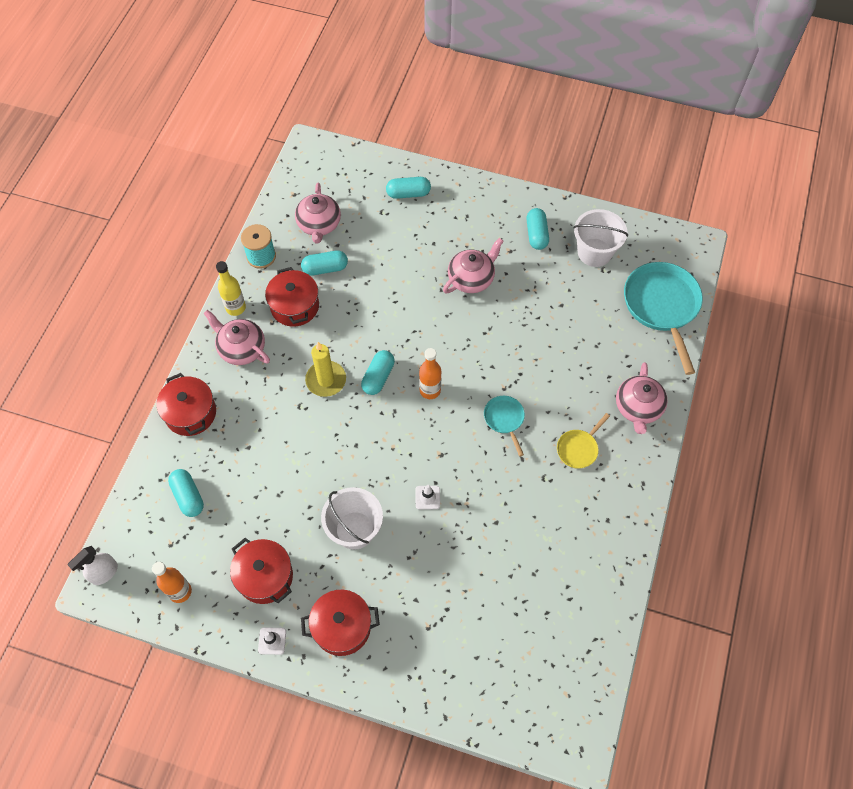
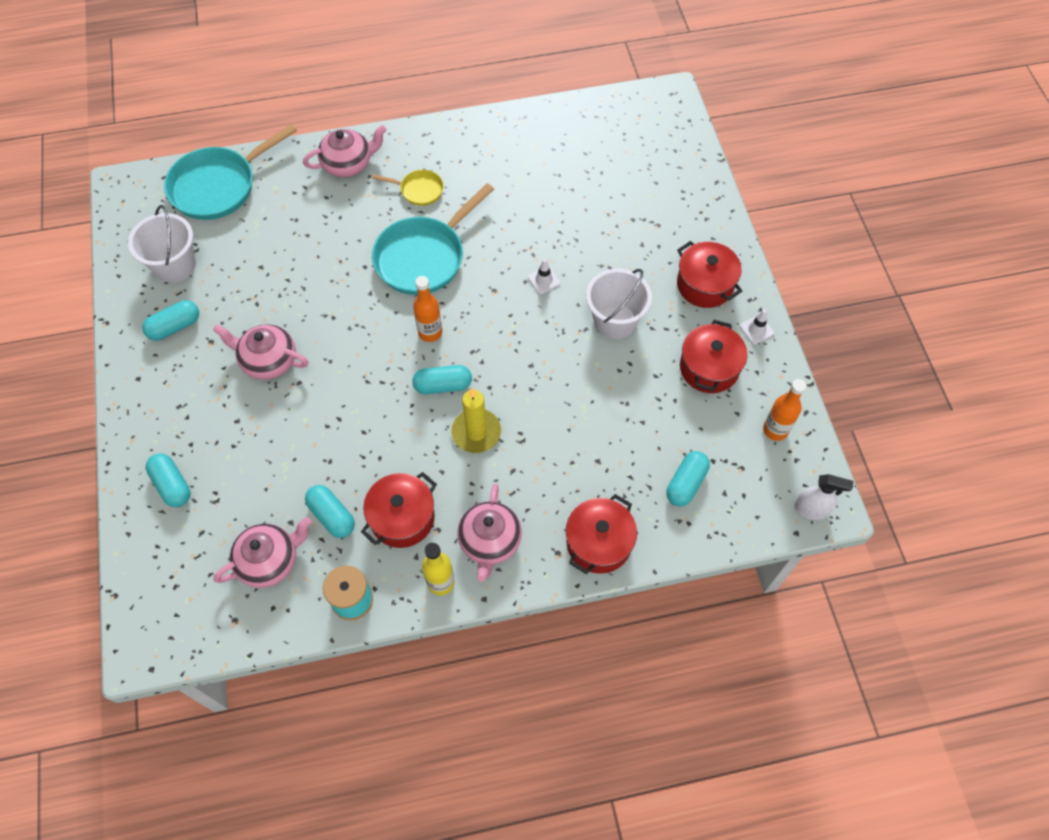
camera: 120 degrees left, 0 degrees up
(504, 419) = (424, 257): turquoise pan -> turquoise pan, size x2.02

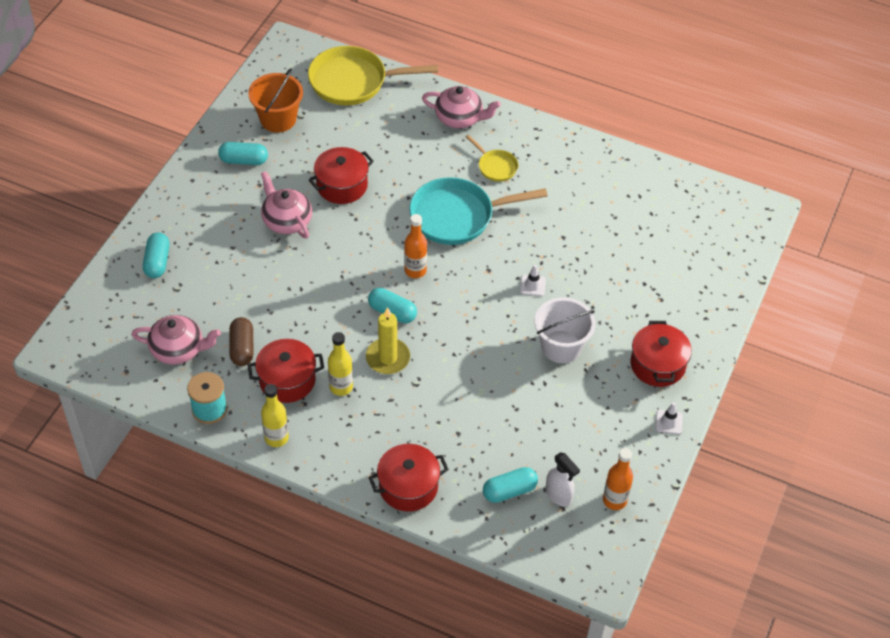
camera: 35 degrees right, 10 degrees down
(175, 265) = (278, 119): white bucket -> orange bucket
(218, 186) = (353, 81): turquoise pan -> yellow pan
(332, 516) = (242, 348): turquoise capsule -> brown capsule
(458, 490) = (341, 387): none -> yellow bottle
(490, 541) = (333, 434): pink teapot -> none
(709, 368) = (603, 425): red pot -> red pot (342, 185)
(811, 509) = (589, 572): white spray bottle -> white spray bottle (558, 495)

